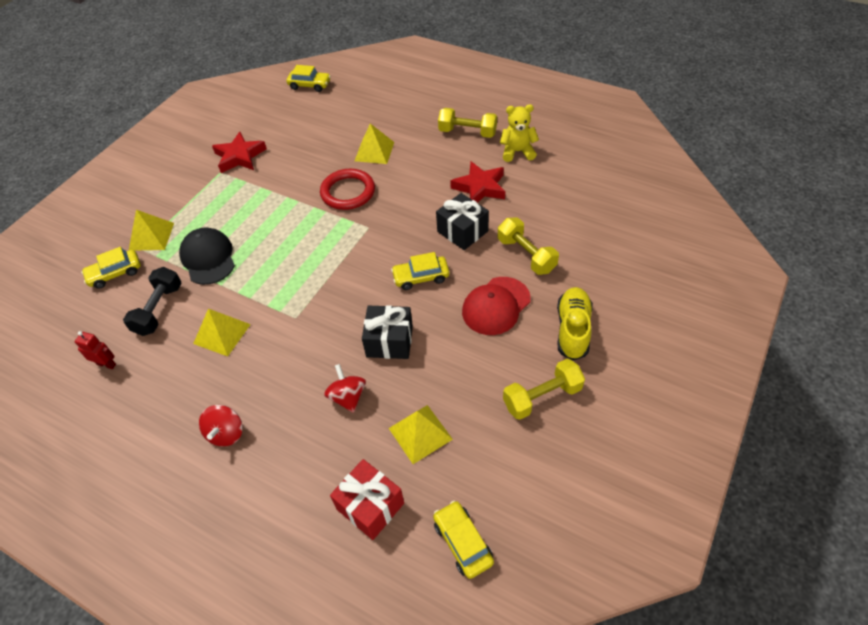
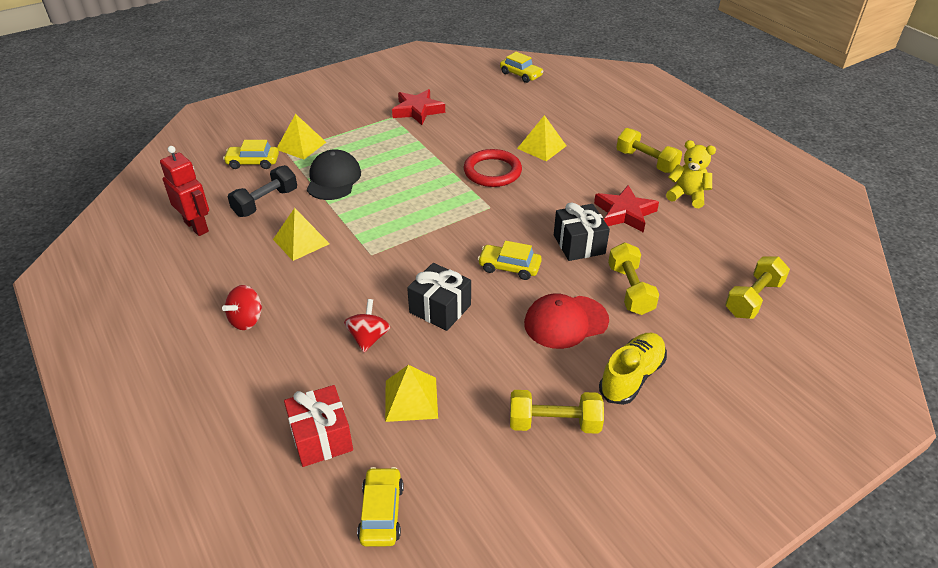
camera: 25 degrees right, 10 degrees down
(106, 364) = (196, 226): red robot -> red robot, size x1.73
(617, 222) = (753, 299): none -> yellow dumbbell

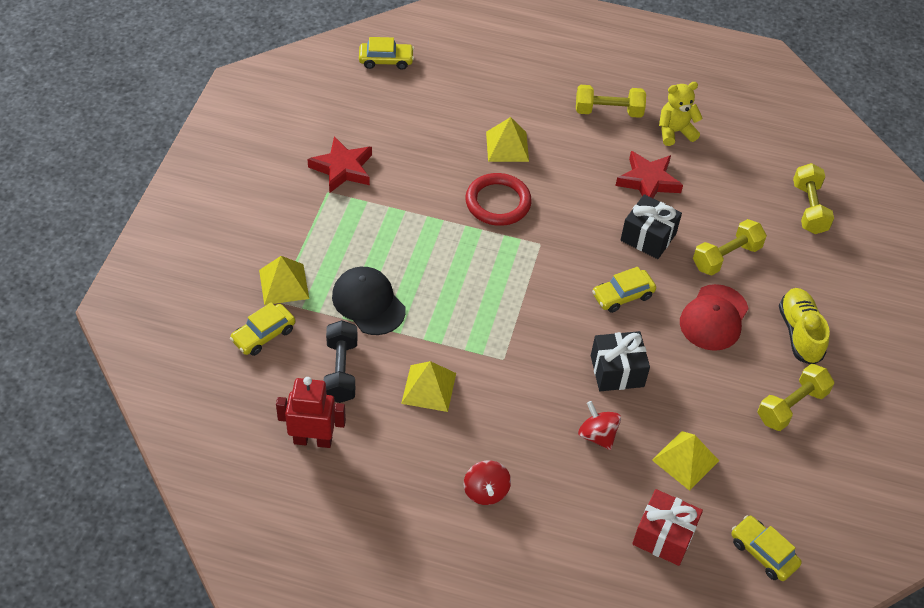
camera: 45 degrees left, 10 degrees up
(630, 290) = (726, 257): yellow dumbbell -> yellow dumbbell turned 75 degrees counterclockwise

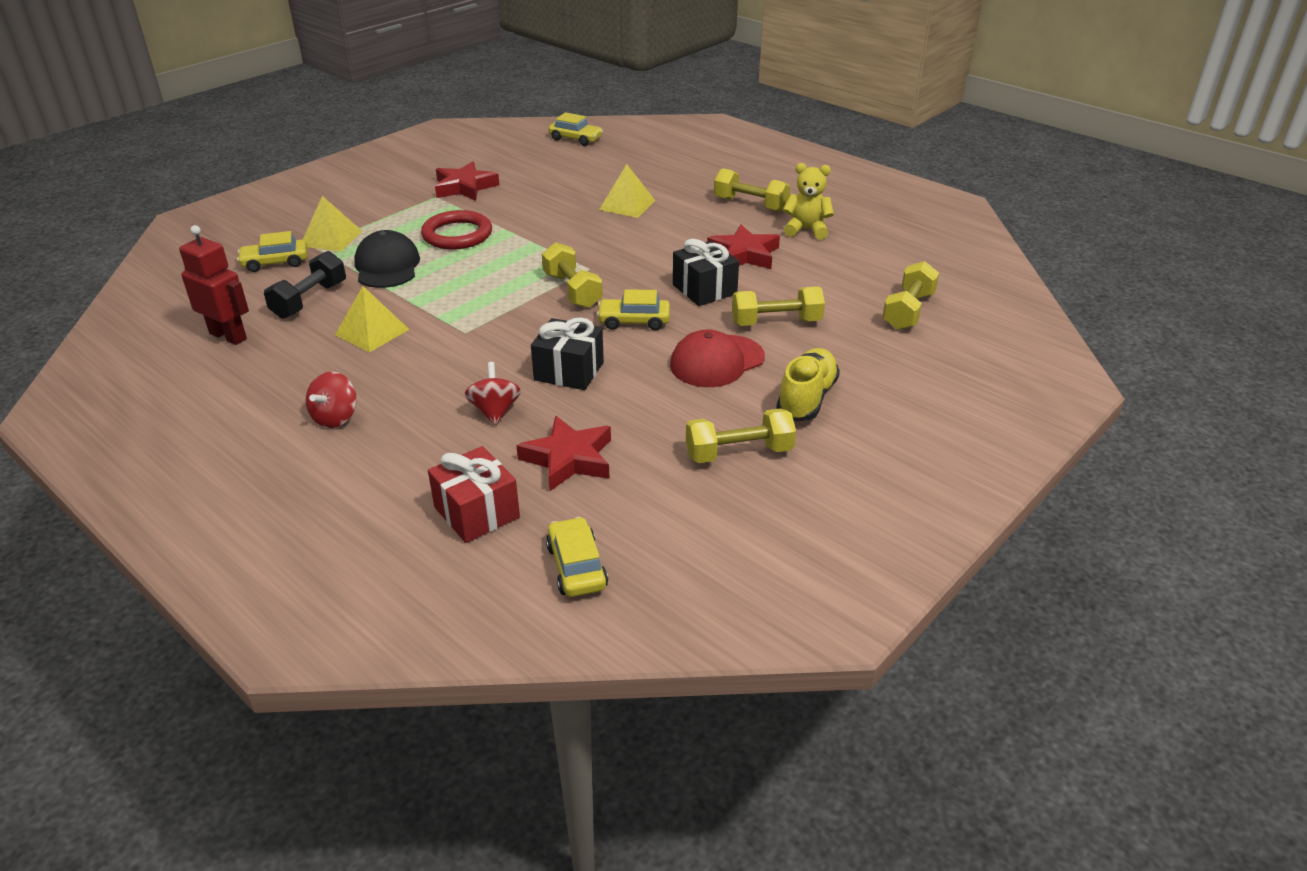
camera: 30 degrees right, 15 degrees down
(498, 202) = (579, 235): red ring -> red ring (457, 235)
(548, 276) = (572, 290): none -> yellow dumbbell
(685, 460) = (569, 459): yellow pyramid -> red star

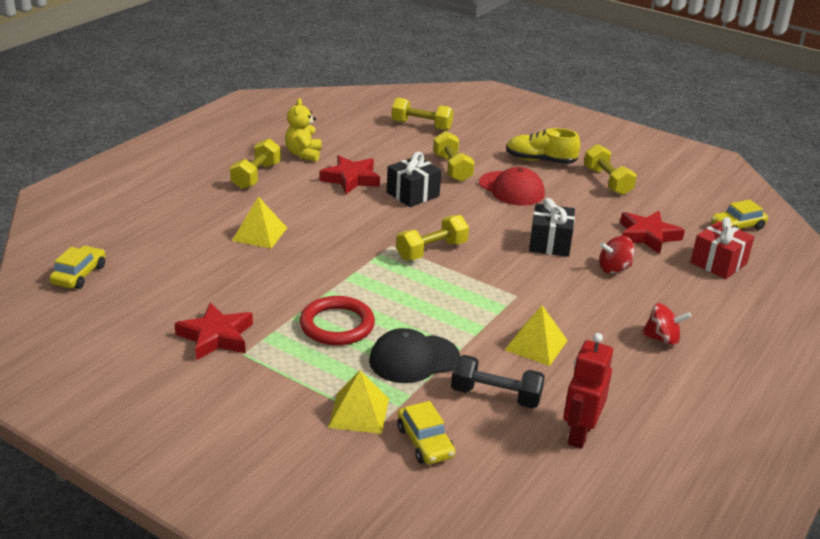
camera: 100 degrees left, 5 degrees down
(634, 321) = (470, 221): yellow car -> none

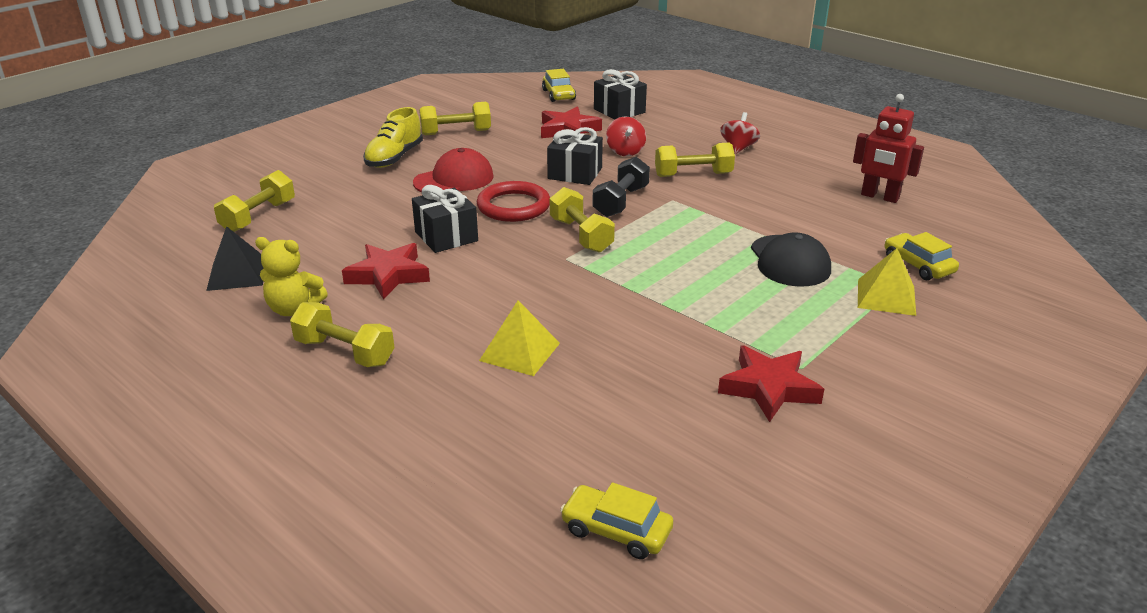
camera: 80 degrees left, 0 degrees up
(337, 325) = (734, 302): red ring -> red ring (513, 206)
(343, 131) = (237, 274): none -> black pyramid
(425, 442) = (918, 265): yellow car -> yellow car turned 105 degrees counterclockwise
(452, 168) = (389, 207): yellow dumbbell -> yellow dumbbell (693, 175)
(495, 396) = (838, 226): black dumbbell -> black dumbbell (621, 202)
(536, 345) = (755, 200): yellow pyramid -> none
(718, 263) = (619, 111): red gift -> black gift

